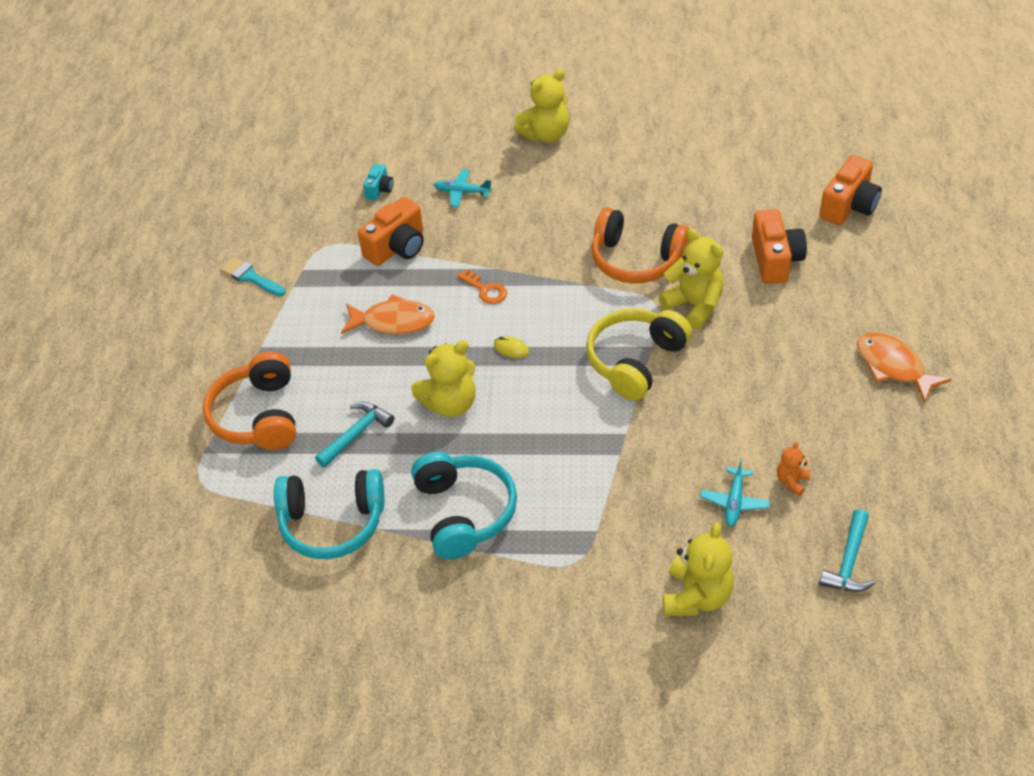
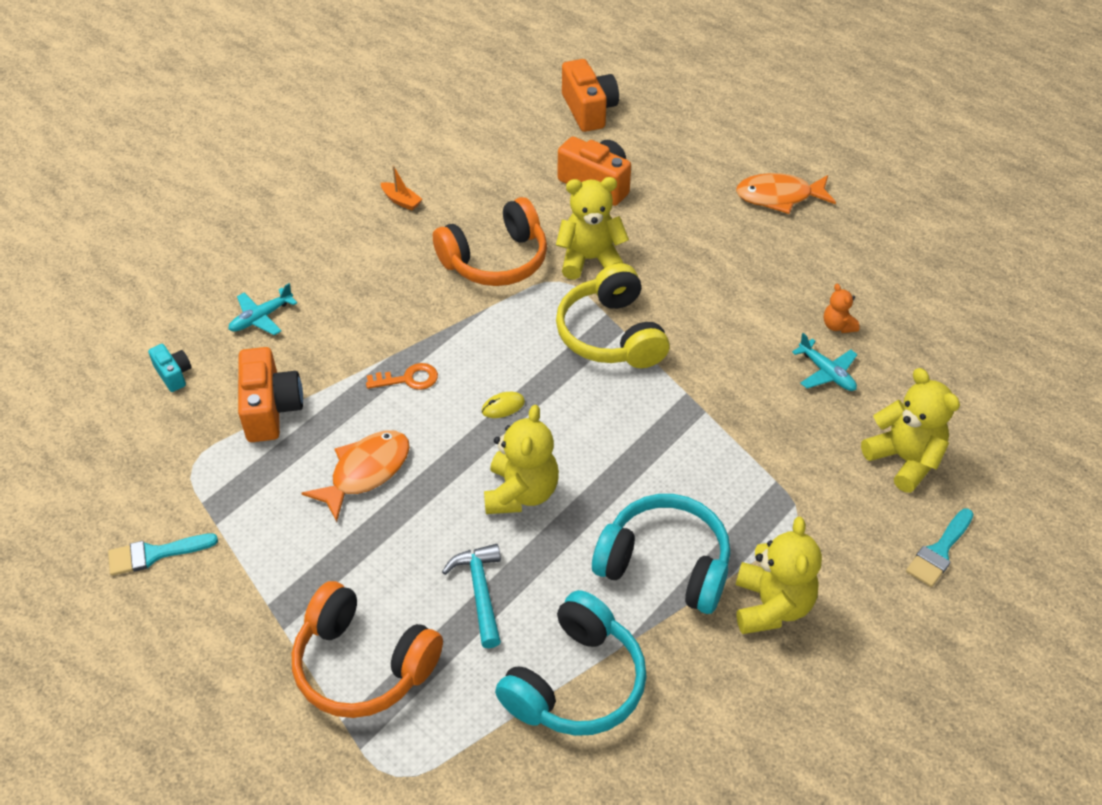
camera: 55 degrees left, 0 degrees up
(546, 135) = (267, 218): yellow teddy bear -> yellow teddy bear (771, 606)
(628, 664) = (939, 551): none -> turquoise brush
(635, 180) = (401, 201): none -> orange boat
(849, 562) = (947, 346): turquoise hammer -> none

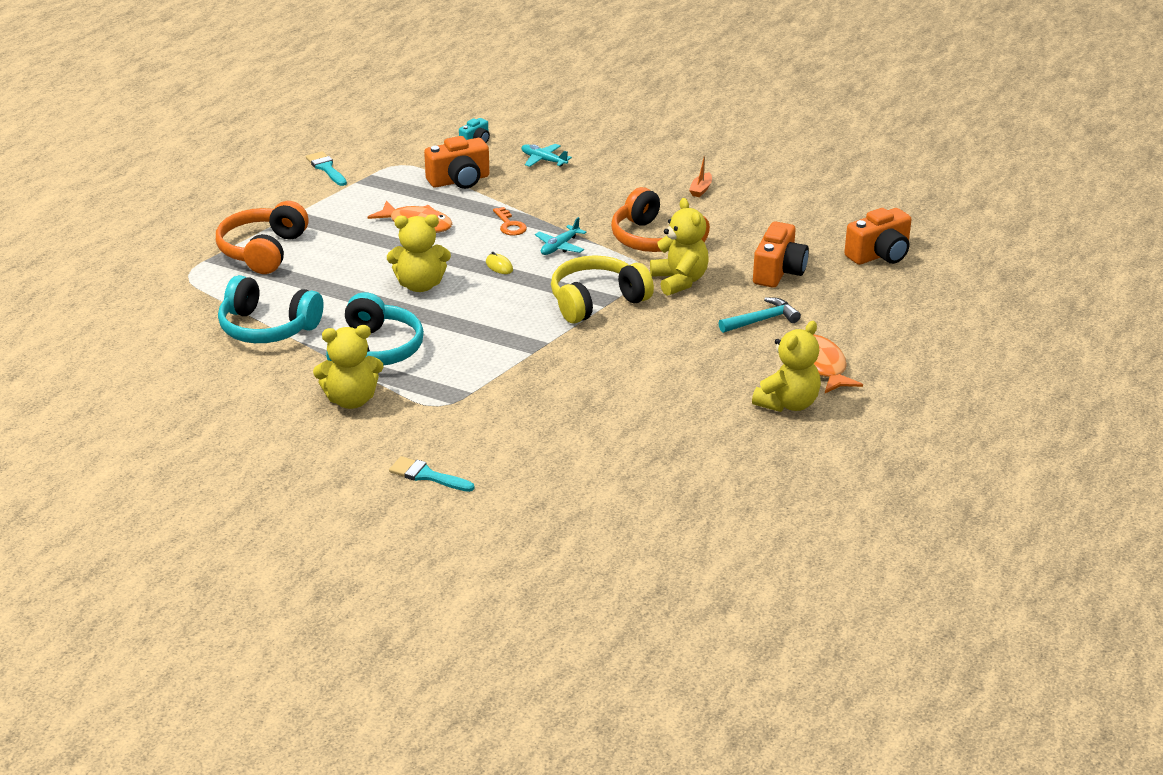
camera: 75 degrees right, 15 degrees down
(480, 591) = (330, 282): turquoise hammer -> turquoise hammer (762, 320)
(827, 373) = (602, 408): turquoise plane -> turquoise plane (559, 247)
(838, 326) = (663, 410): orange teddy bear -> none
(904, 459) = (518, 454): yellow teddy bear -> yellow teddy bear (788, 403)

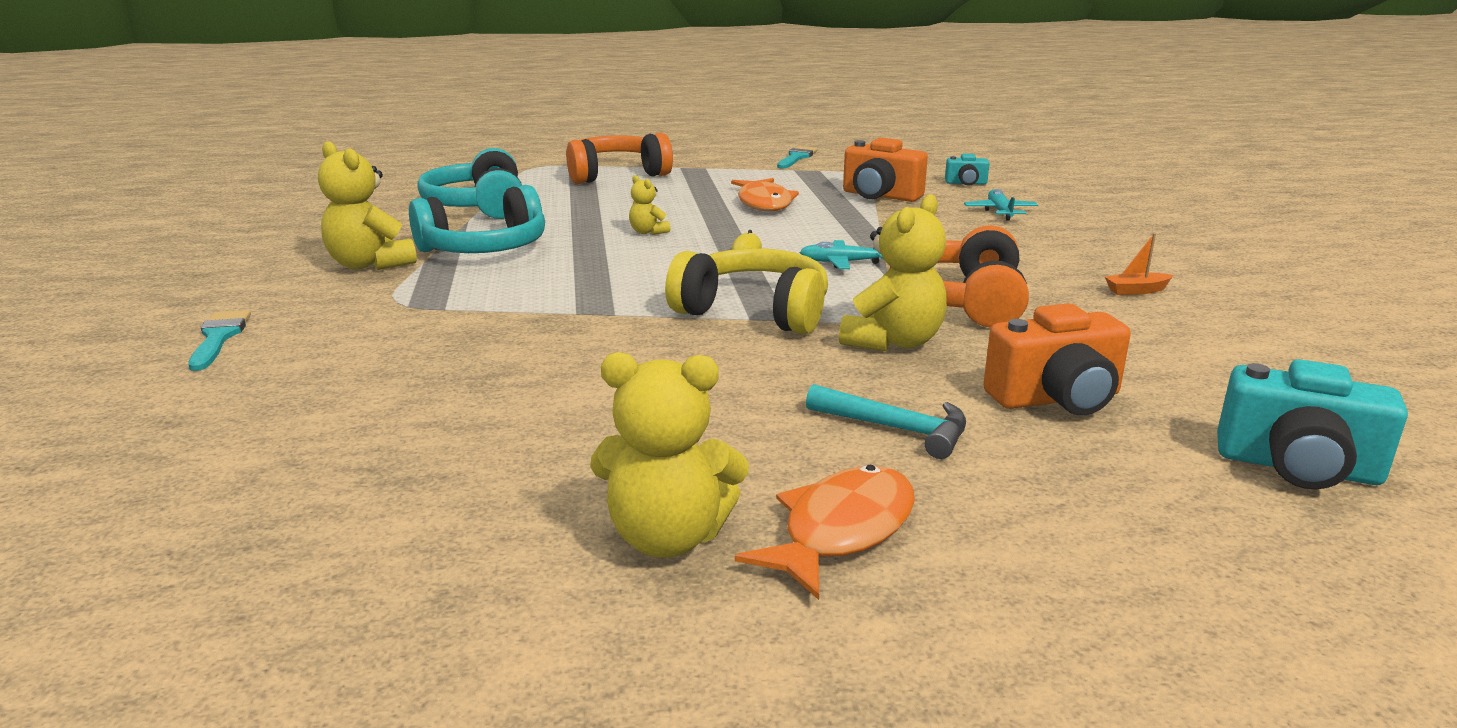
camera: 55 degrees right, 10 degrees down
(420, 285) = (648, 232): yellow teddy bear -> yellow teddy bear, size x0.51
(510, 225) = (839, 233): orange key -> none
(879, 255) = (1297, 467): orange camera -> turquoise camera

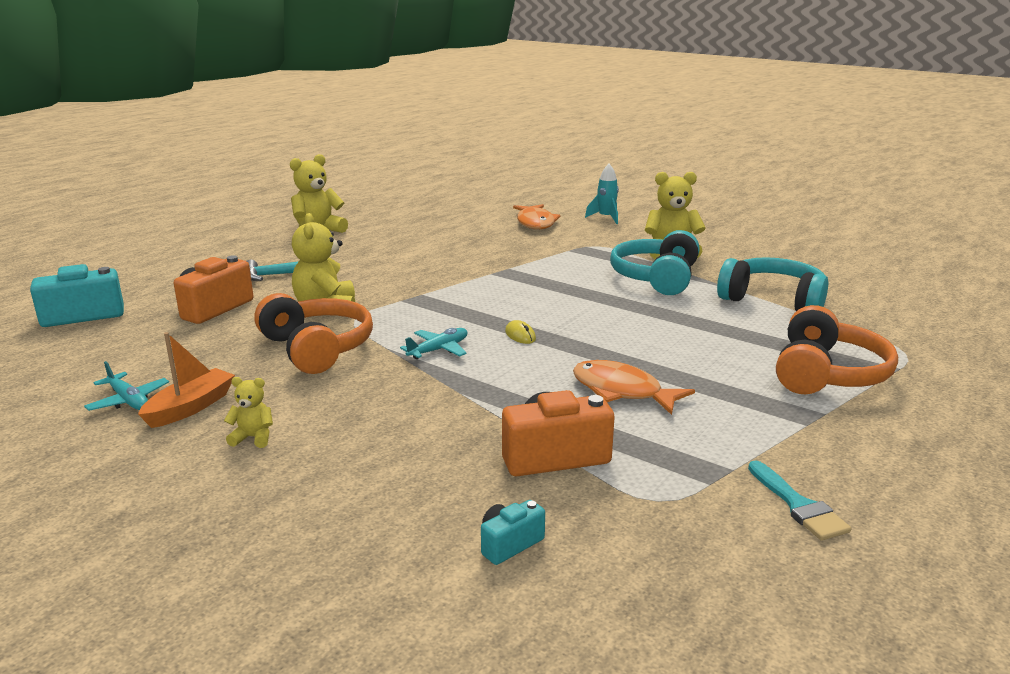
camera: 135 degrees right, 0 degrees up
(219, 337) = (606, 218): turquoise brush -> turquoise rocket
(648, 232) = (615, 324): yellow teddy bear -> yellow teddy bear (253, 438)
(754, 311) = (426, 298): yellow headphones -> none
(841, 531) = (265, 246): orange fish -> orange fish (535, 223)
(1000, 212) = (397, 484): turquoise plane -> turquoise plane (129, 400)
(1136, 290) = (190, 407): orange boat -> orange boat, size x1.60

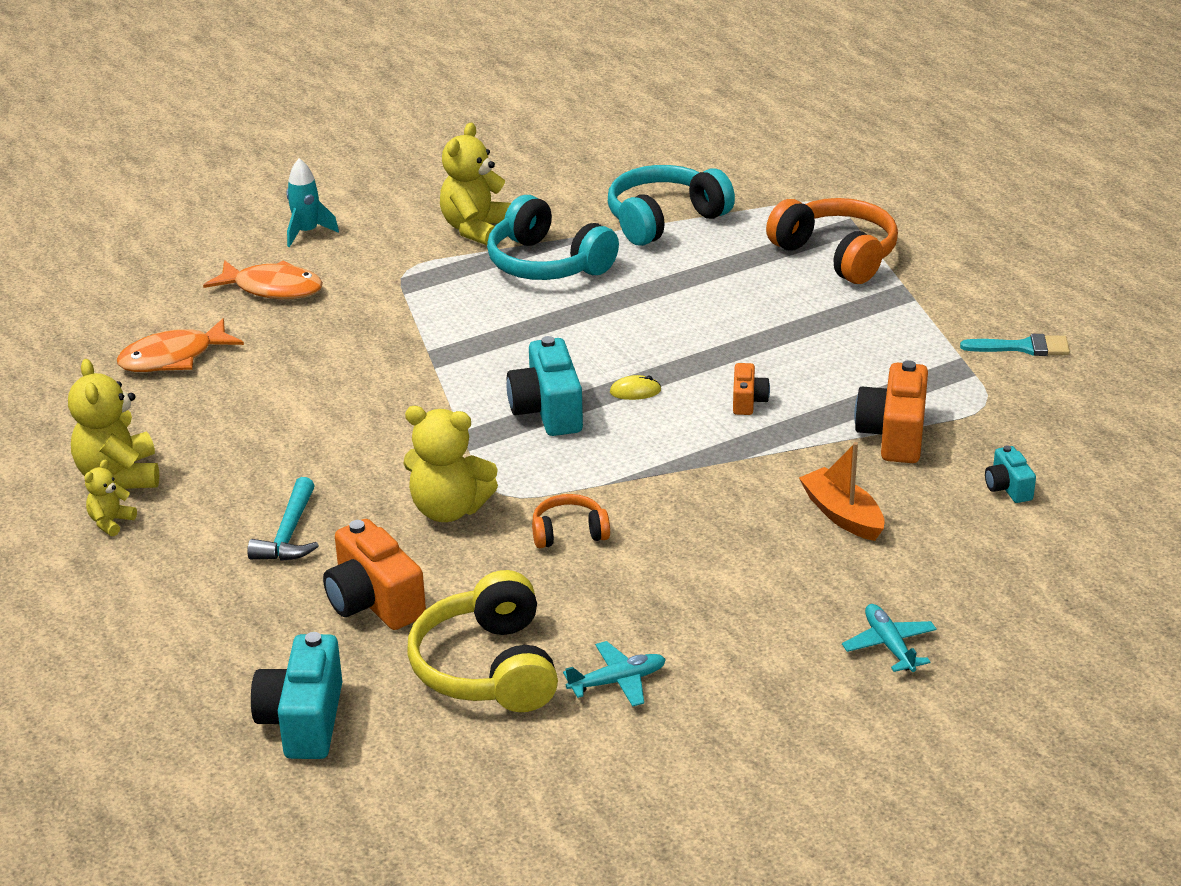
camera: 65 degrees left, 10 degrees up
(143, 354) = (487, 668): none -> yellow headphones
(190, 407) = (665, 636): orange boat -> orange boat (842, 515)
(253, 438) = (760, 599): yellow teddy bear -> yellow teddy bear (111, 522)
(317, 348) = (569, 532): orange headphones -> orange headphones, size x0.53
(438, 350) = (634, 451): turquoise plane -> turquoise plane (889, 645)
(468, 313) = (547, 411): none -> turquoise camera
(547, 379) = (748, 401): none -> orange camera
(622, 391) = (801, 367): orange fish -> orange fish (173, 358)

